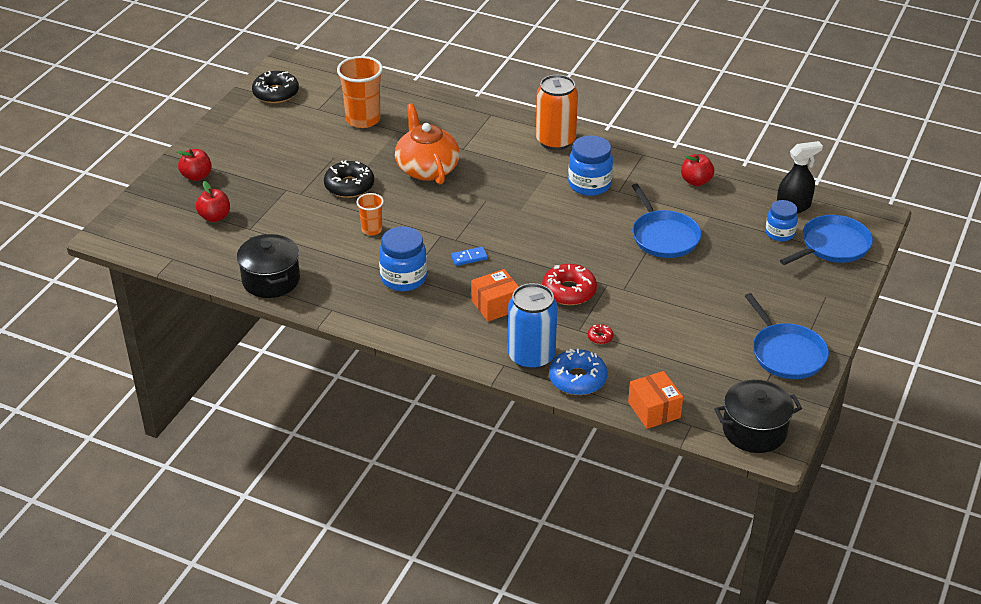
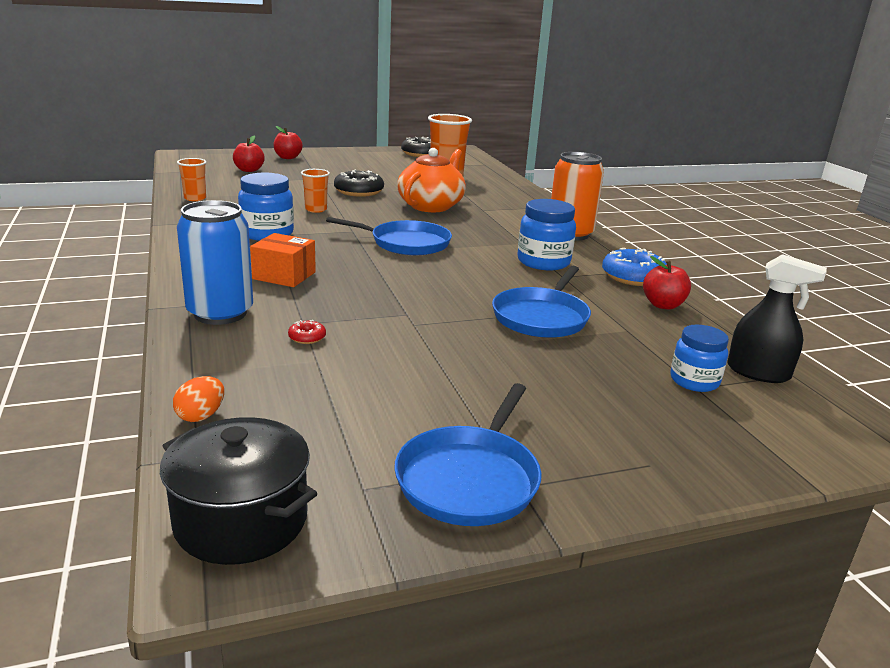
camera: 45 degrees right, 15 degrees down
(271, 280) = (195, 198): black pot -> orange cup
(469, 257) = (339, 247): blue domino -> none
(569, 291) = (362, 299): red donut -> none
(577, 379) = (209, 348): blue donut -> blue donut (633, 277)
(654, 410) = (201, 416): orange box -> orange egg
(832, 245) = (756, 428): blue pan -> blue pan (406, 243)

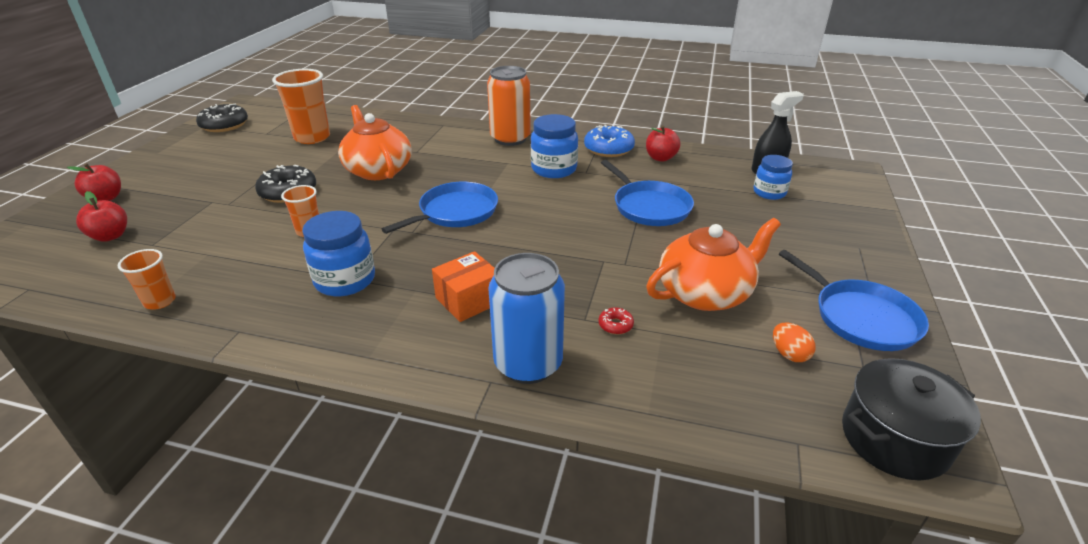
camera: 55 degrees left, 10 degrees up
(201, 416) = (732, 425): orange egg -> orange egg (789, 354)
(409, 372) = (705, 293): none -> orange teapot

